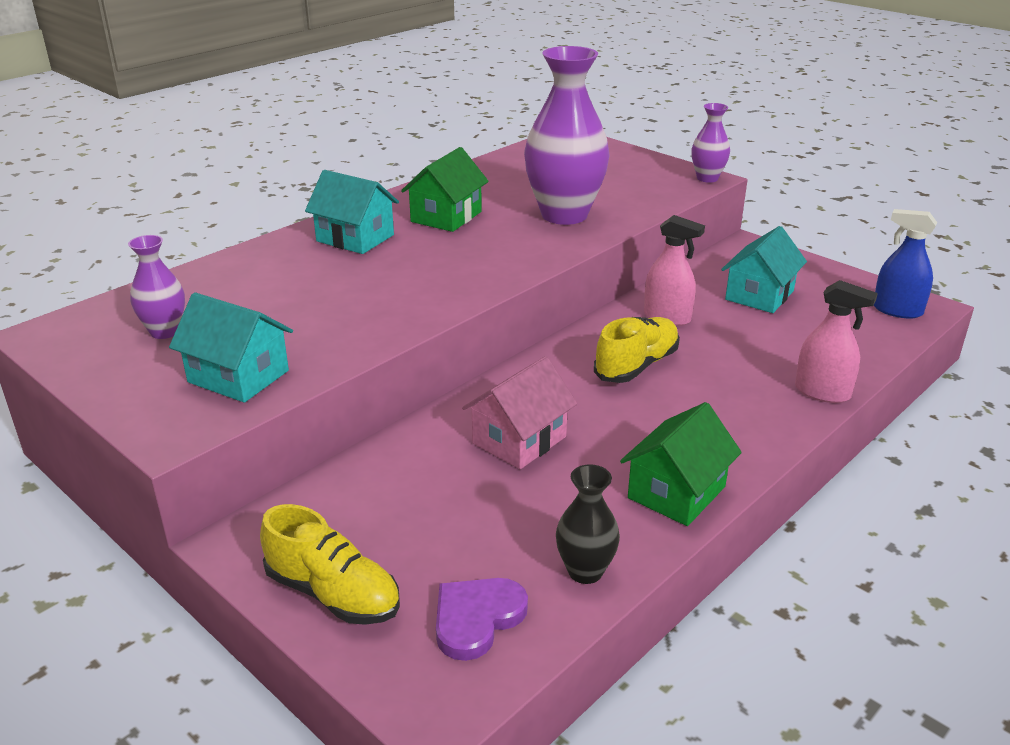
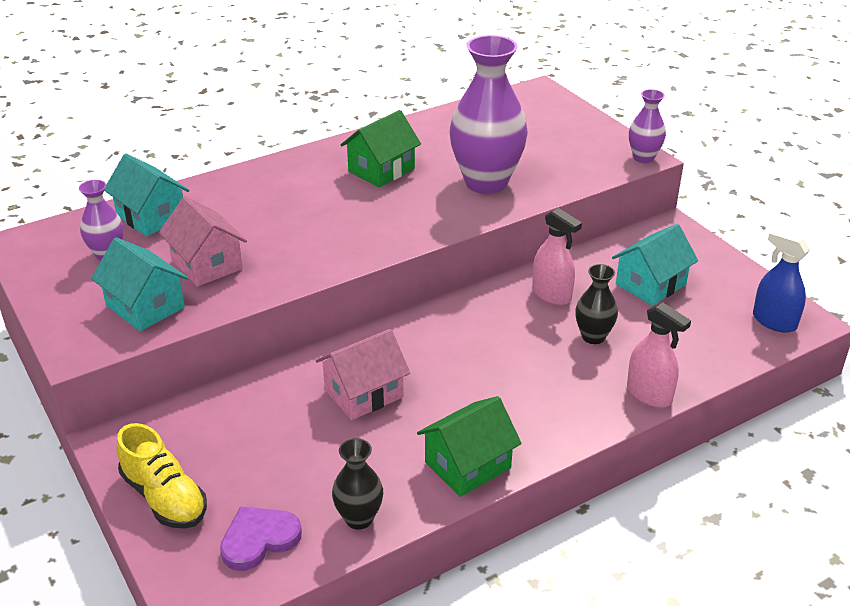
camera: 15 degrees right, 5 degrees up
(293, 325) = (206, 264): none -> pink house
(355, 238) = (294, 182): turquoise house -> turquoise house (151, 217)
(636, 365) = (498, 339): yellow shoe -> none
(732, 349) = (593, 336): none -> black vase

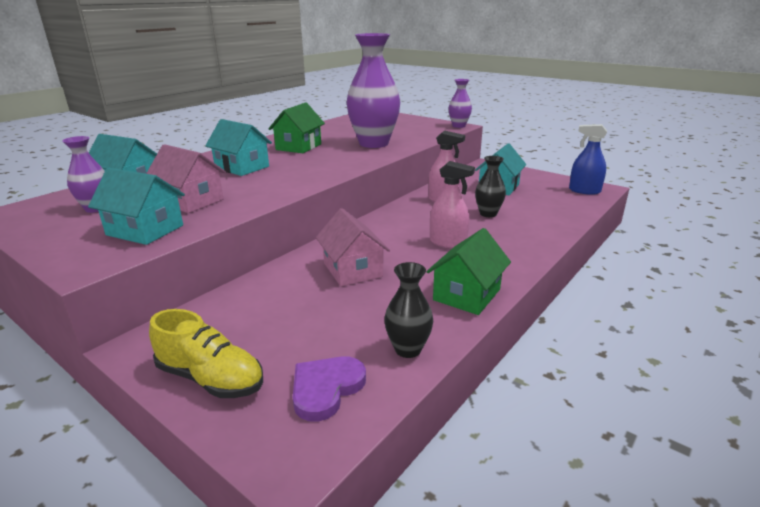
camera: 20 degrees left, 10 degrees down
(289, 205) = (242, 167): none -> turquoise house
(363, 393) = (352, 270): pink house -> pink house turned 60 degrees counterclockwise
(649, 394) = (551, 233): pink spray bottle -> pink spray bottle (448, 243)

